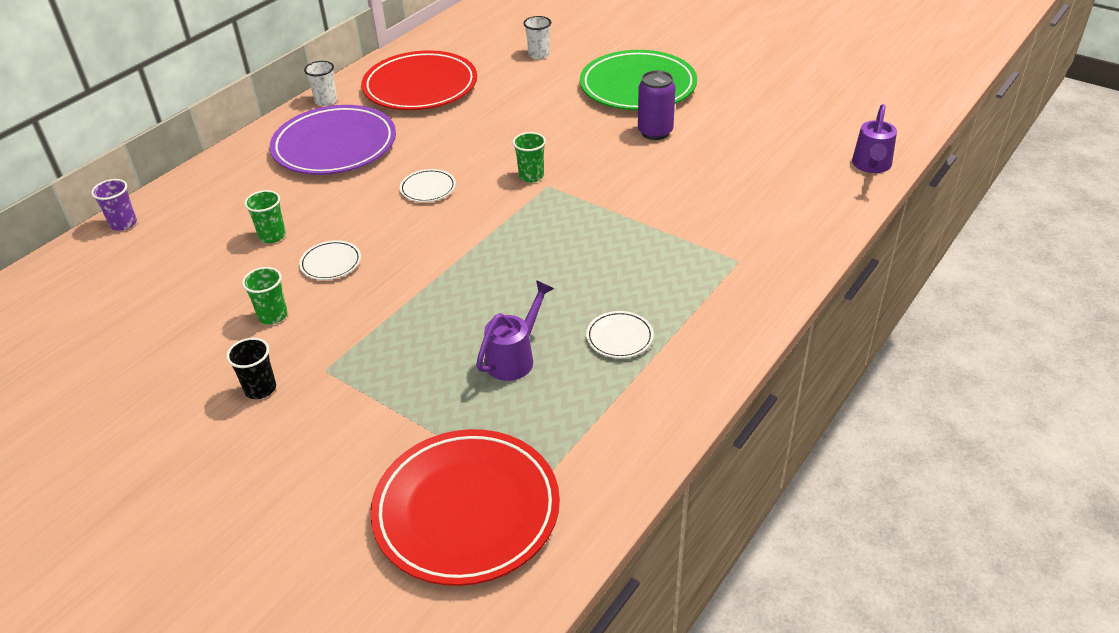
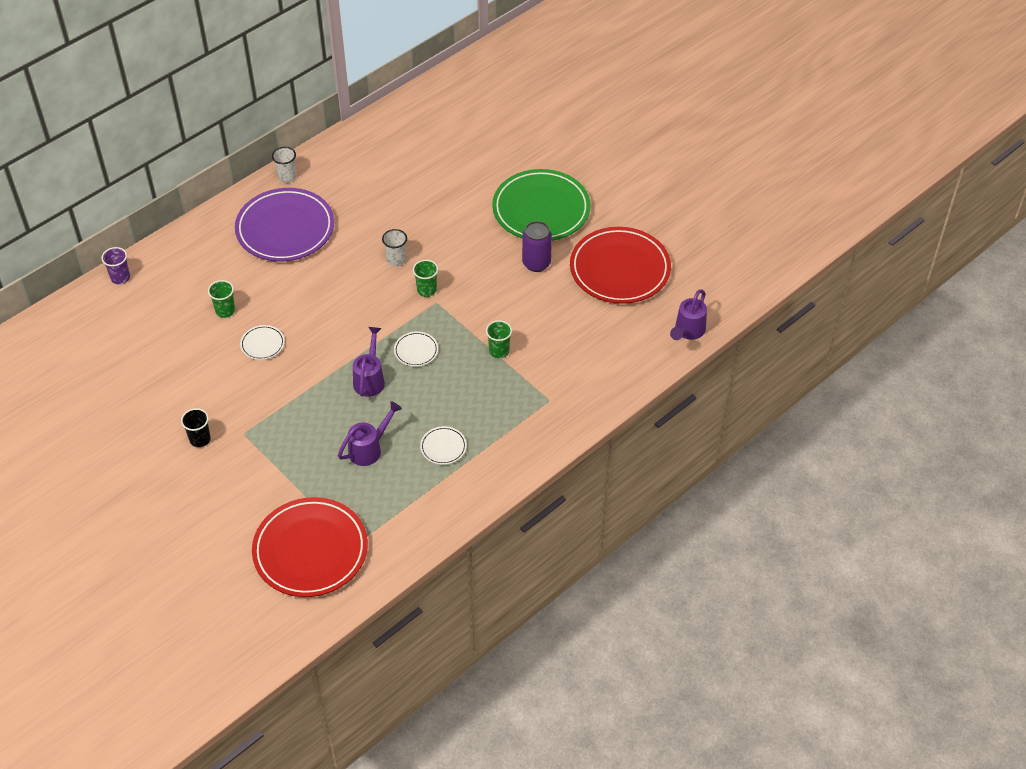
camera: 10 degrees right, 10 degrees up
(273, 316) = (216, 382): green cup -> green cup (499, 351)
(420, 87) = (365, 175): red plate -> red plate (620, 269)
(428, 188) = (346, 287): white plate -> white plate (416, 351)
(489, 277) = (370, 379): none -> purple watering can
(539, 55) = (472, 155): white cup -> white cup (396, 259)

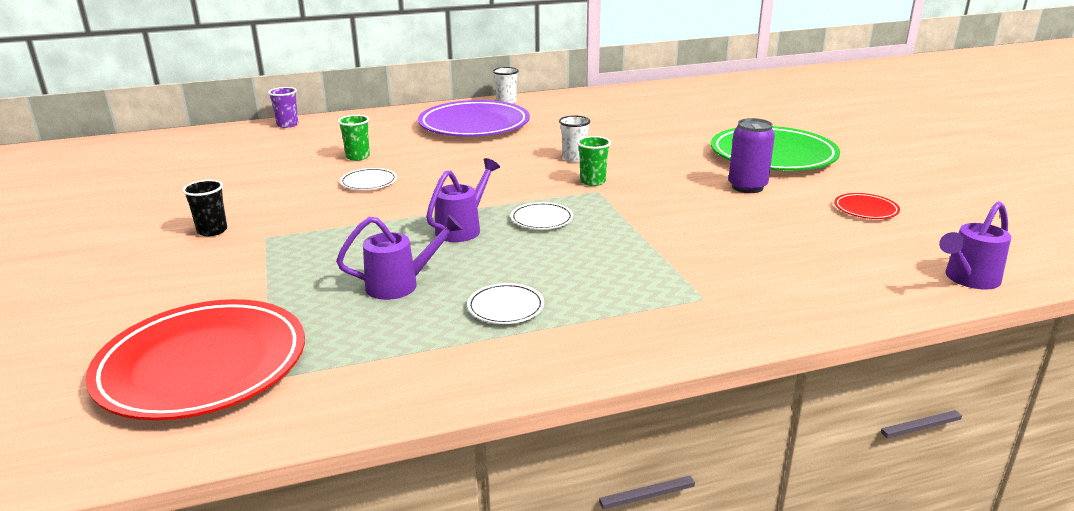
camera: 25 degrees right, 25 degrees down
(499, 351) = (654, 240): green cup -> none
(620, 269) = (865, 209): red plate -> red plate, size x0.42

